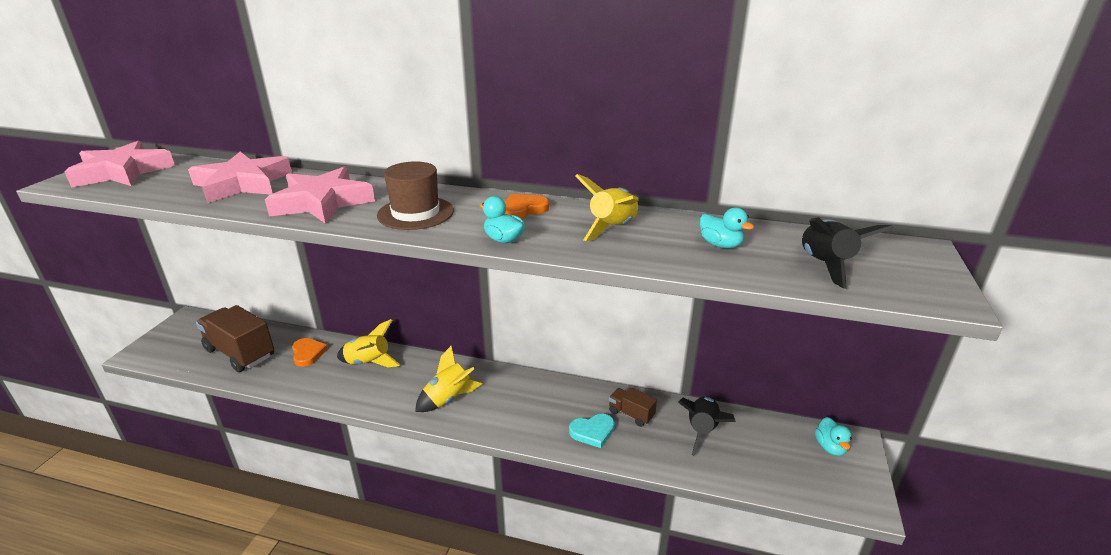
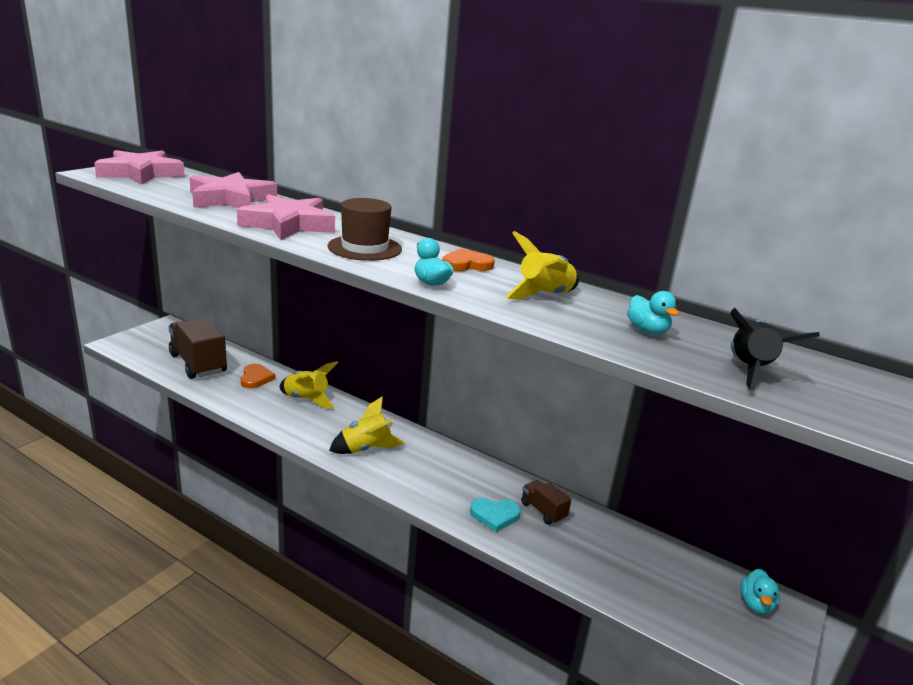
camera: 15 degrees right, 5 degrees down
(702, 431) = (613, 547): black rocket -> none

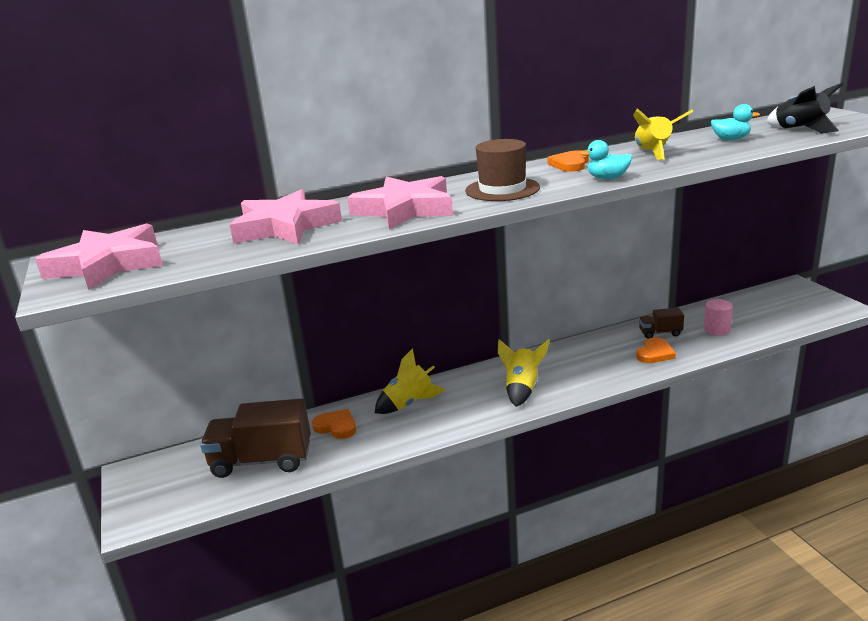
camera: 50 degrees left, 0 degrees up
(495, 515) = (655, 353): turquoise heart -> orange heart
(589, 552) = (716, 330): none -> pink cylinder
(755, 604) = (789, 293): turquoise duck -> none

